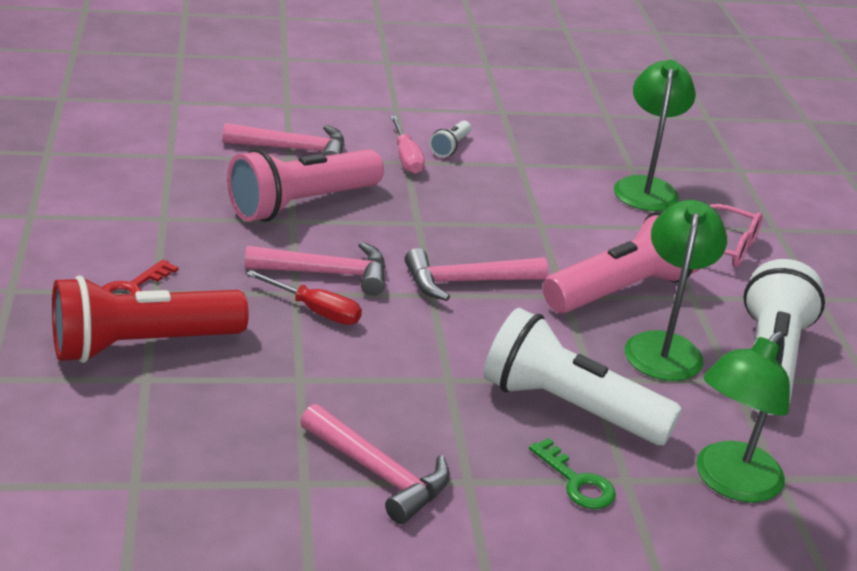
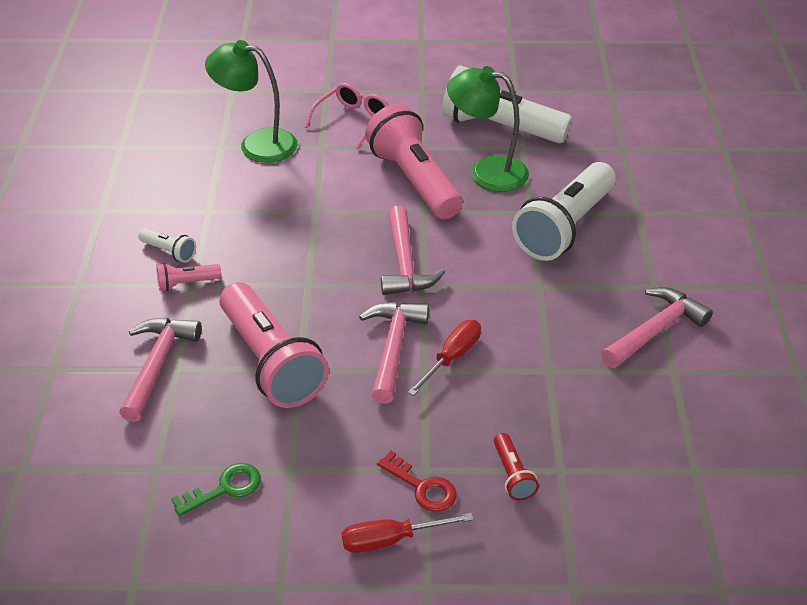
camera: 80 degrees left, 10 degrees up
(70, 271) = (391, 540): none -> red screwdriver
(142, 345) = (512, 475): red flashlight -> red flashlight, size x0.43
(406, 158) = (187, 283): pink screwdriver -> pink flashlight
(576, 481) = (644, 235): green key -> green key (225, 488)
(729, 482) = (632, 169): green lamp -> none

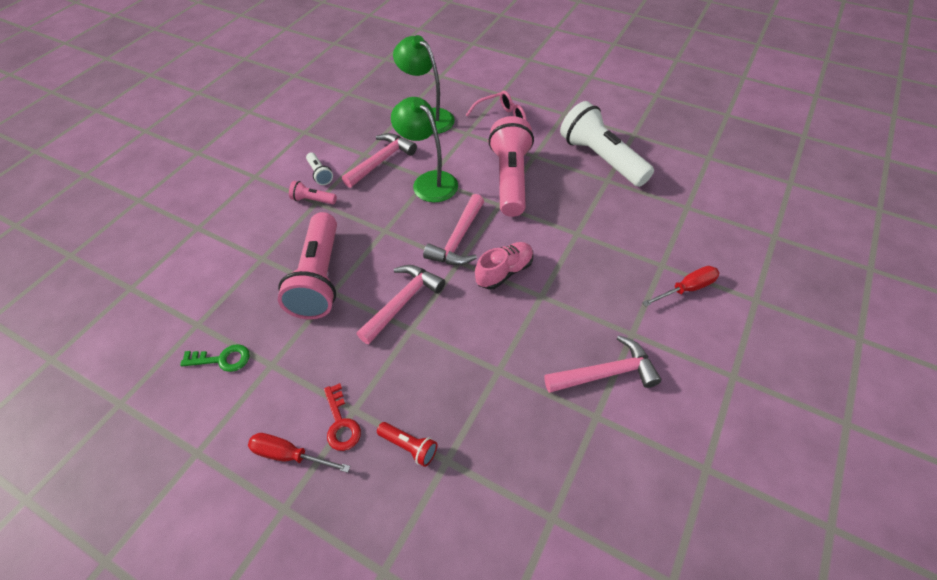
camera: 30 degrees right, 10 degrees up
(157, 365) = (253, 250): pink hammer -> pink hammer (381, 161)
(452, 357) = (437, 327): red screwdriver -> red screwdriver (686, 289)
(482, 277) = (504, 272): none -> pink shoe
(486, 171) = (567, 190): green lamp -> green lamp (429, 181)
(512, 475) = (409, 446): red flashlight -> red flashlight turned 75 degrees counterclockwise
(565, 227) = (594, 256): white flashlight -> none

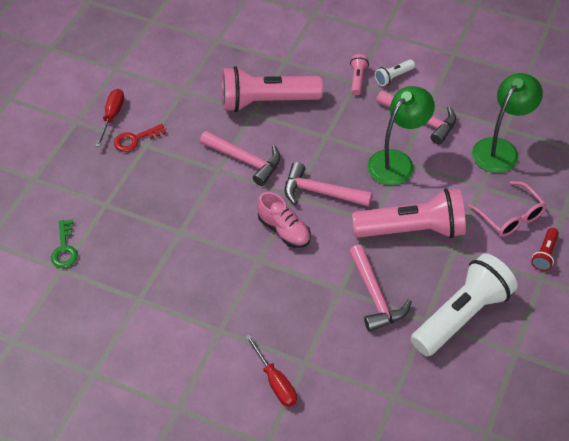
camera: 85 degrees right, 0 degrees up
(222, 359) = (187, 62): green key -> green key (64, 248)
(409, 446) = (117, 181): red flashlight -> red flashlight (544, 254)
(606, 373) = (178, 307): pink hammer -> pink hammer (375, 296)

